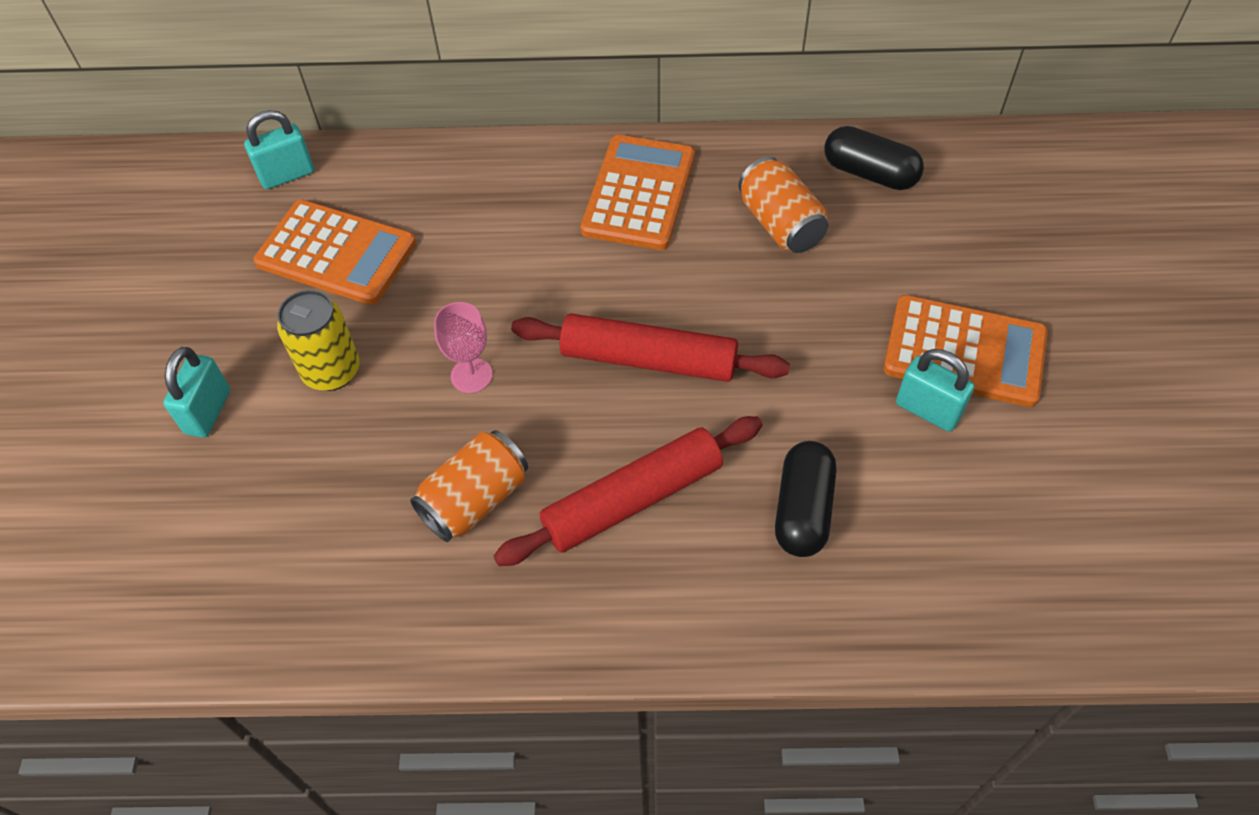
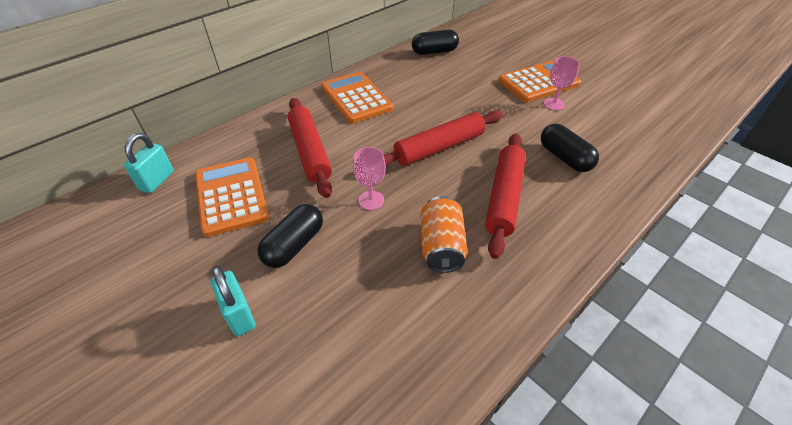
camera: 45 degrees left, 10 degrees down
(331, 371) = (294, 245): yellow can -> black capsule
(336, 253) = (231, 196): orange calculator -> orange calculator turned 90 degrees counterclockwise
(482, 247) = (310, 151): none -> red rolling pin
(780, 224) = (425, 80): orange can -> none
(927, 410) = (554, 104): turquoise padlock -> pink goblet

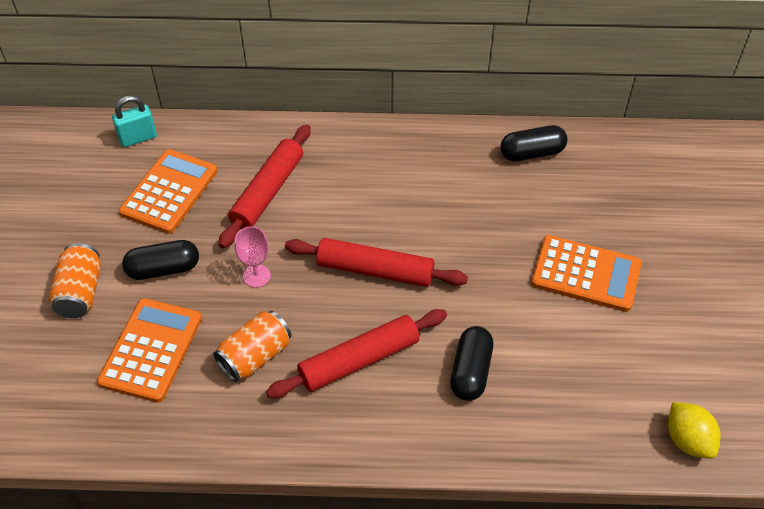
camera: 45 degrees right, 5 degrees up
(239, 315) = (80, 292): turquoise padlock -> orange can
(356, 98) = (375, 160): orange calculator -> orange calculator (151, 350)
(434, 52) = (532, 153): black capsule -> black capsule turned 45 degrees counterclockwise
(554, 104) = (558, 311): pink goblet -> none
(687, 116) = (687, 440): none -> yellow lemon

